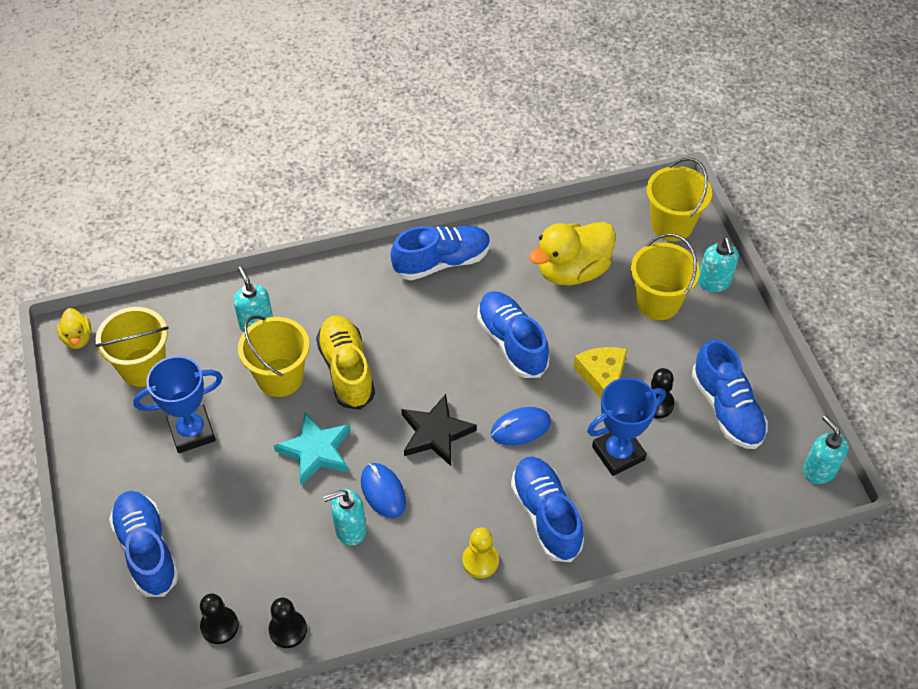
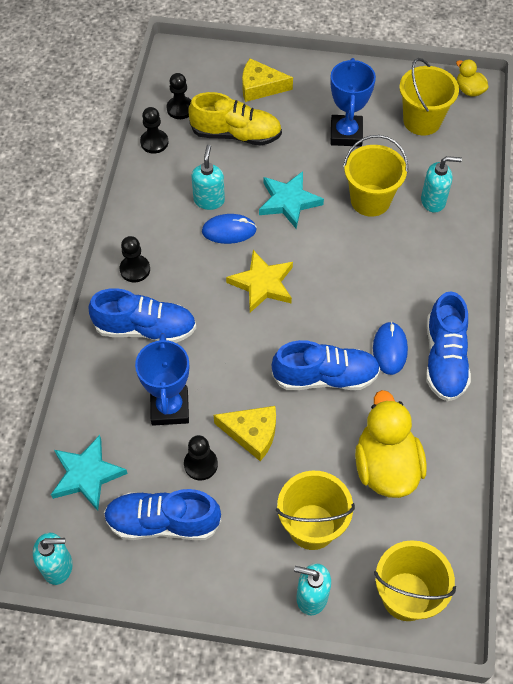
camera: 115 degrees right, 5 degrees up
(78, 338) = (469, 90): yellow duck -> yellow duck turned 45 degrees clockwise
(147, 550) = (260, 87): blue shoe -> yellow cheese
(347, 370) = (356, 246): yellow shoe -> yellow shoe (236, 134)
(436, 433) = (262, 284): black star -> yellow star
(480, 561) = (135, 269): yellow pawn -> black pawn
(520, 428) = (234, 346): blue mouse -> blue mouse (390, 349)
(726, 490) = (87, 475): none -> turquoise star

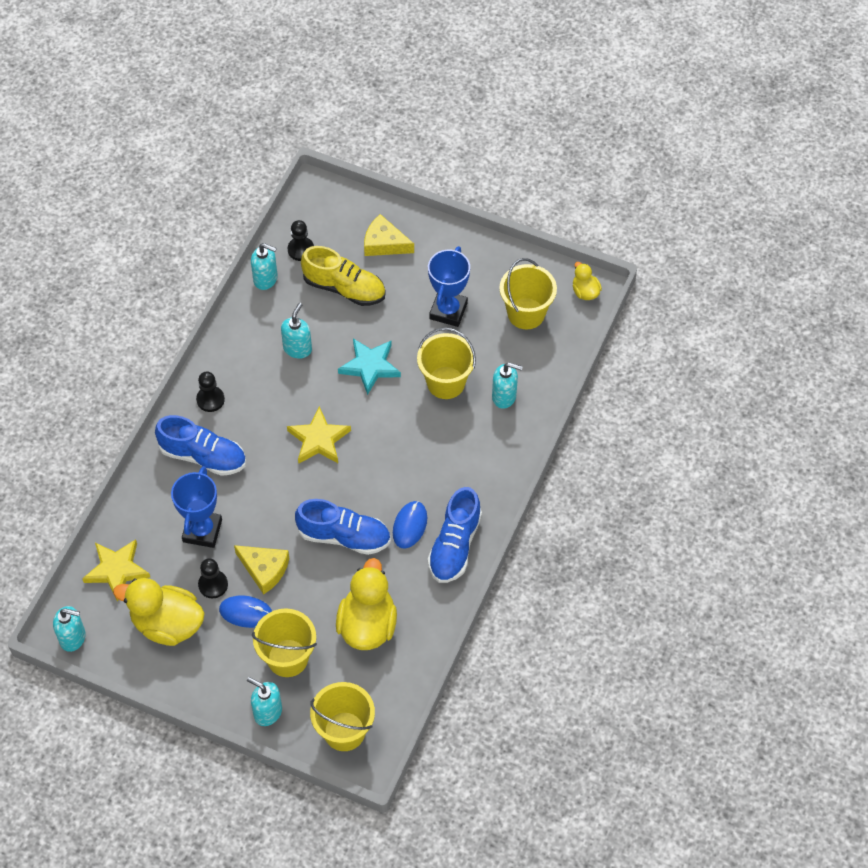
camera: 15 degrees right, 0 degrees up
(87, 475) = (117, 570): turquoise star -> yellow star
(154, 142) = (266, 279): black pawn -> turquoise soap dispenser
(163, 522) = (167, 624): blue shoe -> yellow duck
(229, 231) = (306, 382): blue mouse -> blue mouse (246, 612)

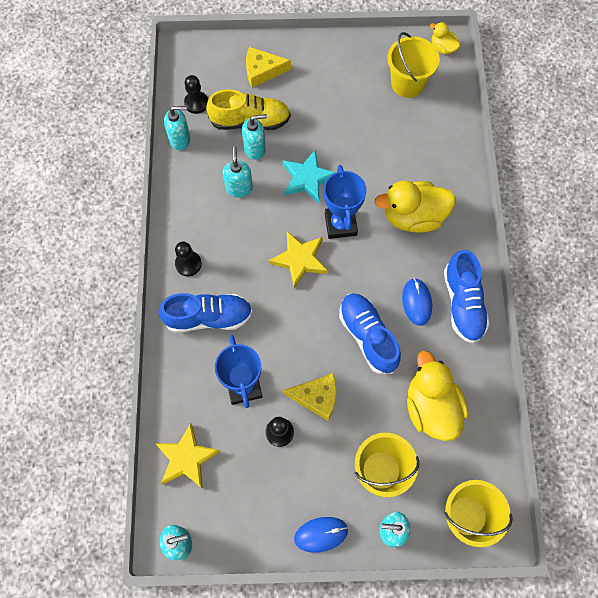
camera: 25 degrees left, 10 degrees up
(167, 624) = (258, 488): yellow duck -> yellow duck (413, 217)
(246, 612) = (322, 445): blue mouse -> blue mouse (321, 534)
(344, 536) = (368, 336): blue shoe -> blue shoe turned 105 degrees counterclockwise
(446, 382) = (376, 166): yellow bucket -> none
(448, 311) = (345, 106): blue trophy -> blue trophy (340, 224)
(504, 397) = (430, 159): turquoise soap dispenser -> turquoise soap dispenser (255, 148)

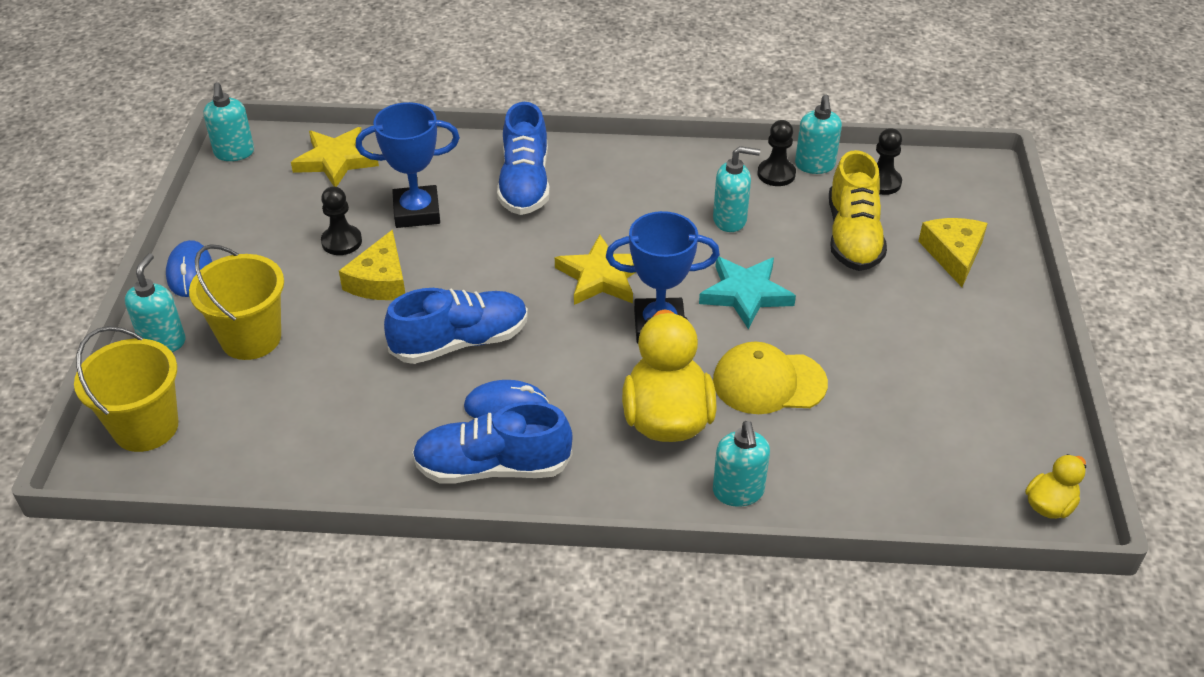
camera: 95 degrees right, 25 degrees down
(188, 264) = (609, 168): black pawn -> black pawn (776, 174)
(255, 148) = (801, 239): turquoise soap dispenser -> turquoise soap dispenser (738, 492)
(378, 166) = (769, 382): none -> yellow cap
(407, 83) = (952, 440): yellow bucket -> none
(431, 407) = (325, 405): yellow duck -> none

